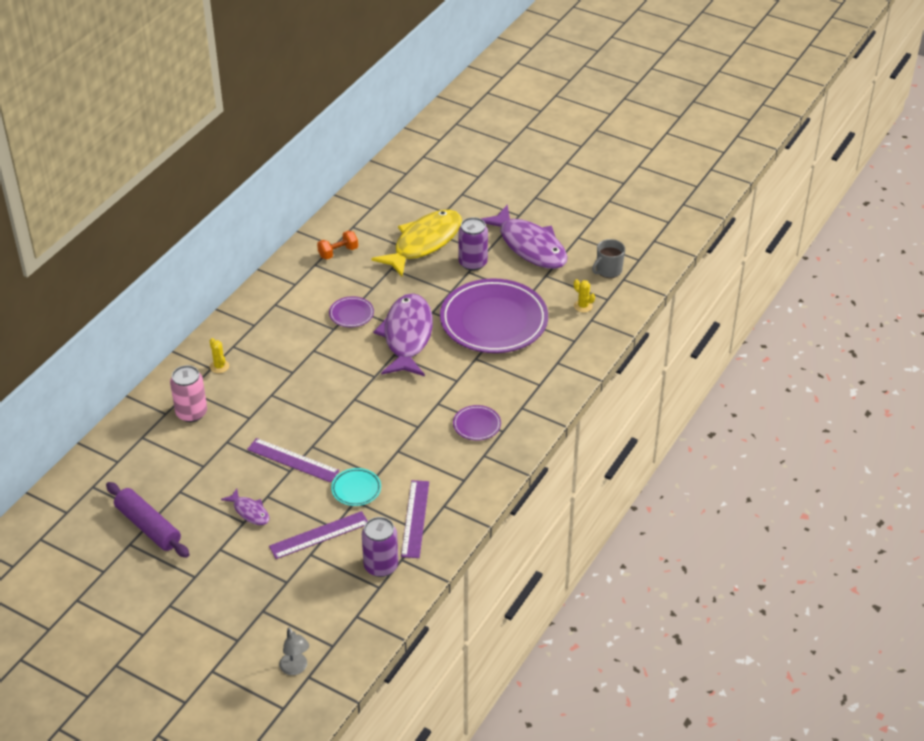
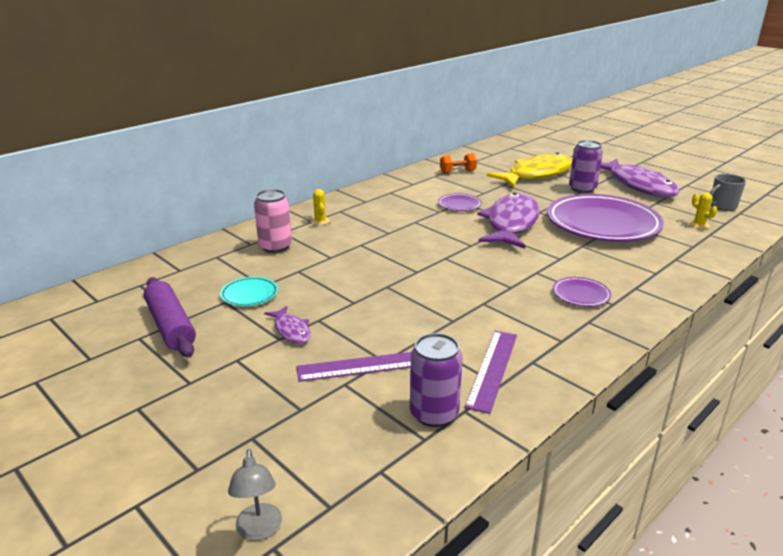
camera: 15 degrees right, 15 degrees down
(292, 460) = (361, 294): purple ruler -> none
(356, 489) = (424, 329): turquoise plate -> turquoise plate (249, 294)

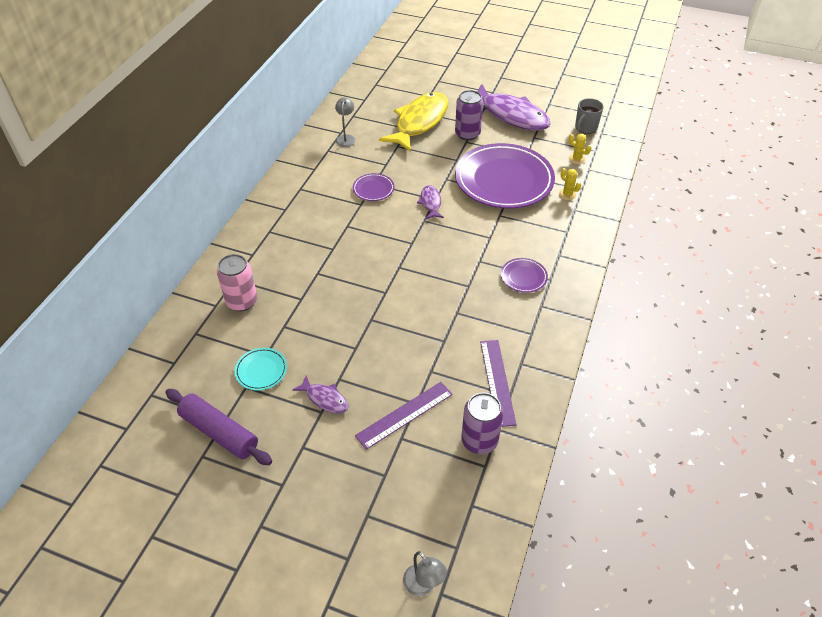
camera: 25 degrees left, 20 degrees up
(320, 221) = (260, 252): yellow cactus -> yellow cactus (567, 194)
(457, 172) = (346, 138): orange dumbbell -> grey lamp
(511, 223) = (430, 203): purple fish -> purple fish, size x0.45

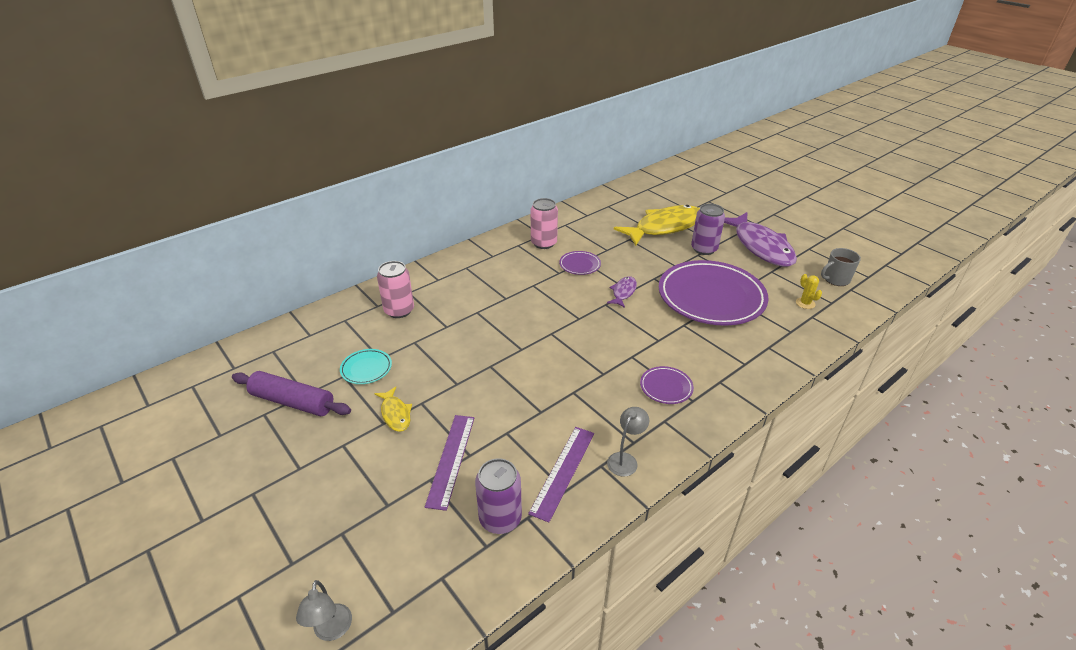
camera: 30 degrees right, 10 degrees down
(219, 432) = (293, 401): purple rolling pin -> purple rolling pin turned 45 degrees counterclockwise
(323, 178) = (544, 243): none -> pink can
(325, 399) = (395, 414): purple fish -> yellow fish
(346, 138) = (588, 220): grey lamp -> grey lamp (625, 459)
(404, 414) = (451, 460): purple ruler -> purple ruler turned 75 degrees counterclockwise
(567, 194) = (771, 331): yellow cactus -> none

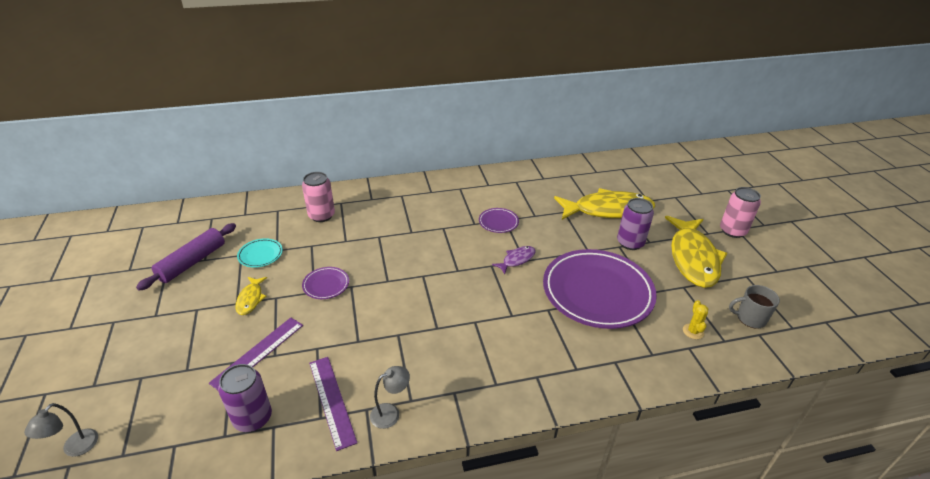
camera: 25 degrees right, 0 degrees up
(293, 401) = (192, 262): purple rolling pin -> purple rolling pin turned 75 degrees clockwise
(544, 243) = (483, 193): pink can -> pink can (732, 231)
(563, 471) = (332, 400): purple ruler -> purple ruler turned 75 degrees counterclockwise
(666, 387) = (481, 362): purple plate -> purple plate (326, 285)
(760, 246) = (693, 258): purple fish -> yellow fish

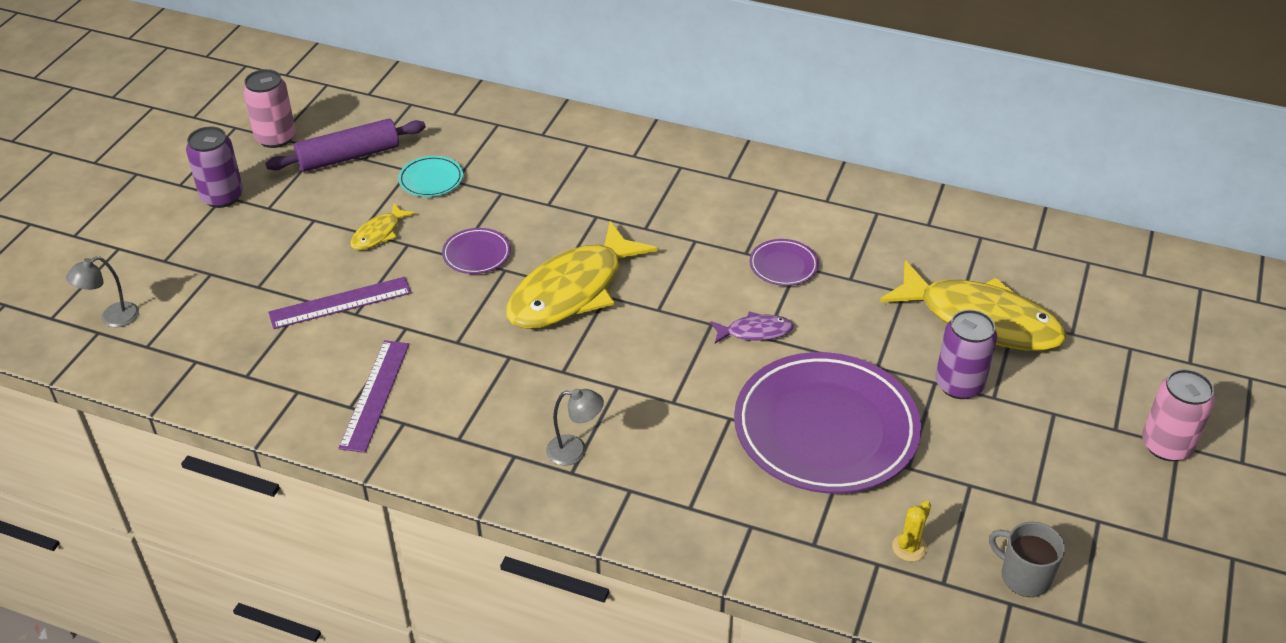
camera: 35 degrees right, 5 degrees up
(253, 418) = (284, 372): purple can -> purple can (222, 197)
(321, 215) = (547, 154): pink can -> pink can (275, 138)
(390, 413) = (425, 440): grey lamp -> grey lamp (575, 451)
(693, 258) = (1038, 453): yellow fish -> yellow fish (572, 291)

